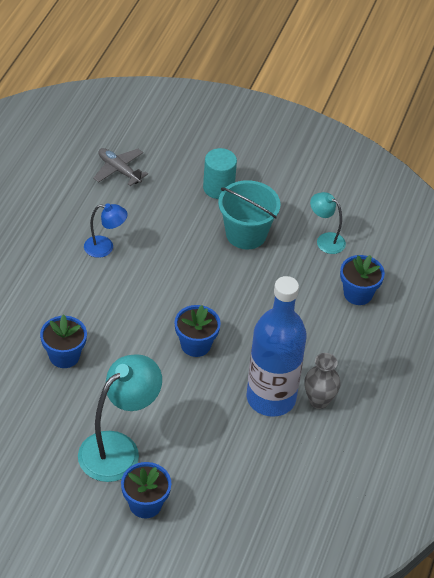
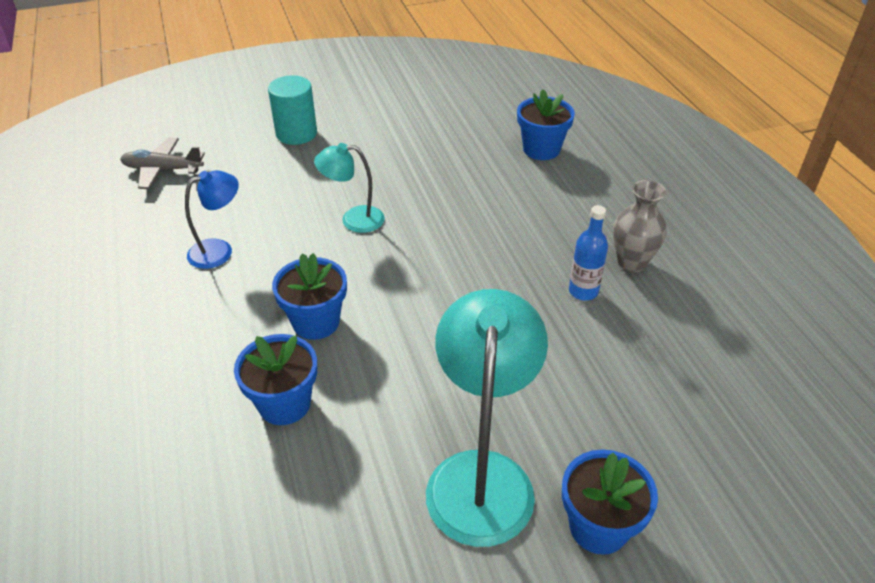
camera: 35 degrees left, 5 degrees down
(196, 345) = (438, 288): blue flower pot -> blue flower pot (316, 322)
(246, 234) = (371, 157): turquoise bucket -> none
(271, 398) = (583, 291): blue bottle -> blue bottle, size x0.41
(325, 240) = (455, 123): turquoise lamp -> turquoise lamp (353, 220)

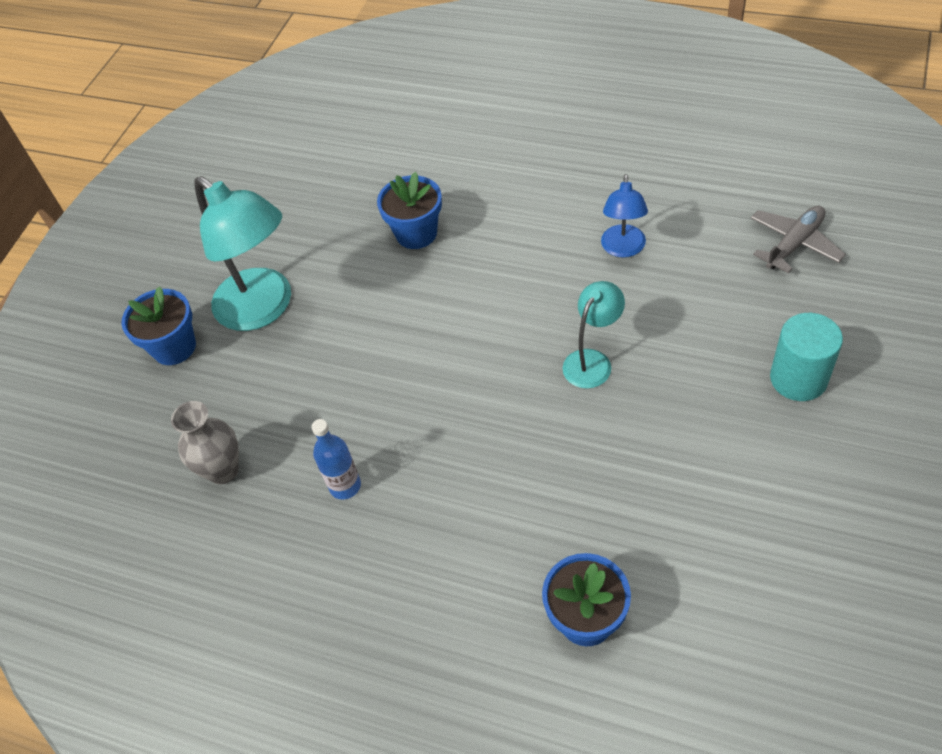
camera: 135 degrees right, 10 degrees up
(316, 322) = (479, 279): blue flower pot -> none
(631, 262) = (339, 557): grey vase -> grey vase (223, 470)

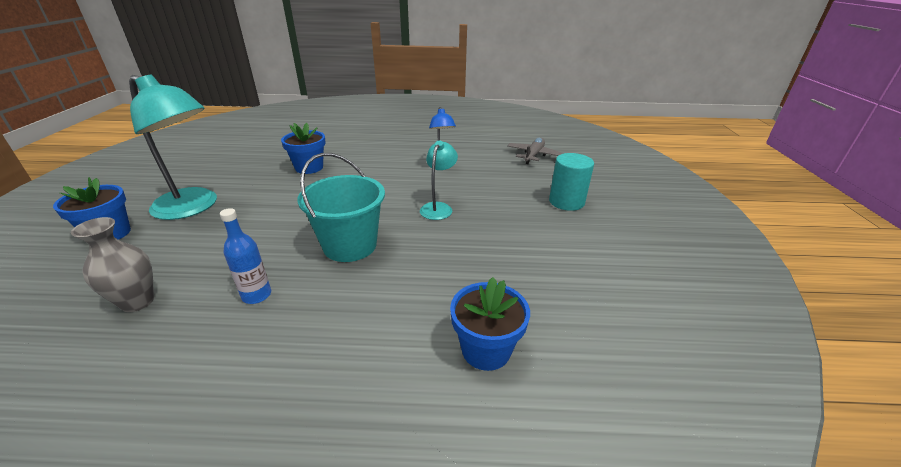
camera: 25 degrees left, 20 degrees down
(458, 420) = (350, 245): none -> turquoise bucket

